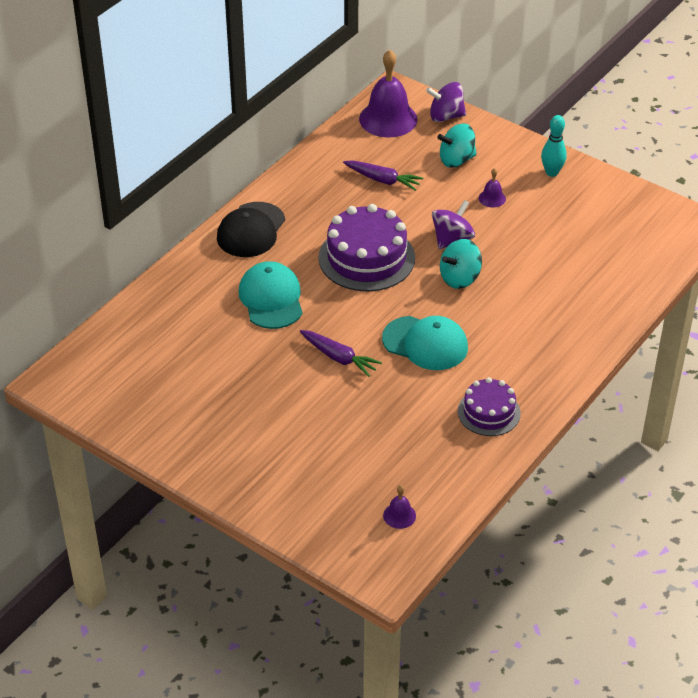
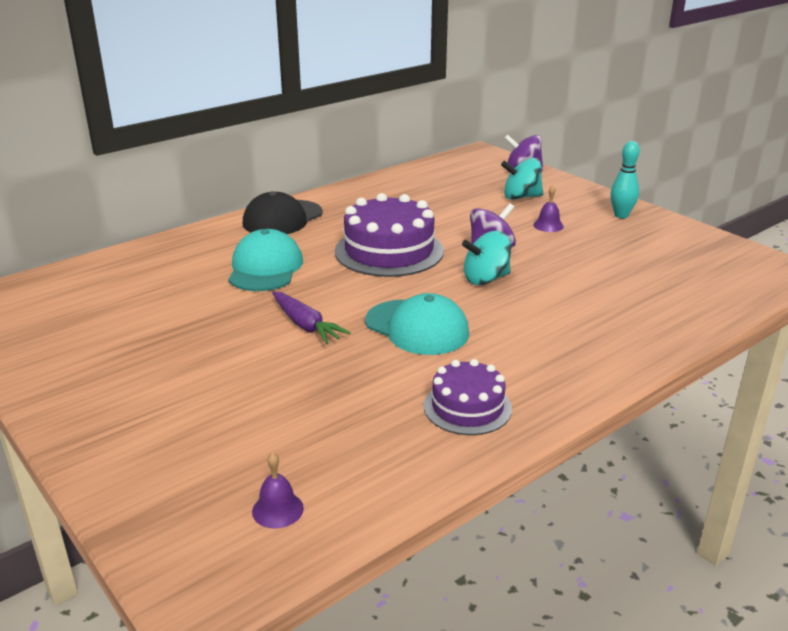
camera: 15 degrees right, 15 degrees down
(382, 180) = (438, 201): purple carrot -> none
(388, 119) = (464, 166): purple bell -> none

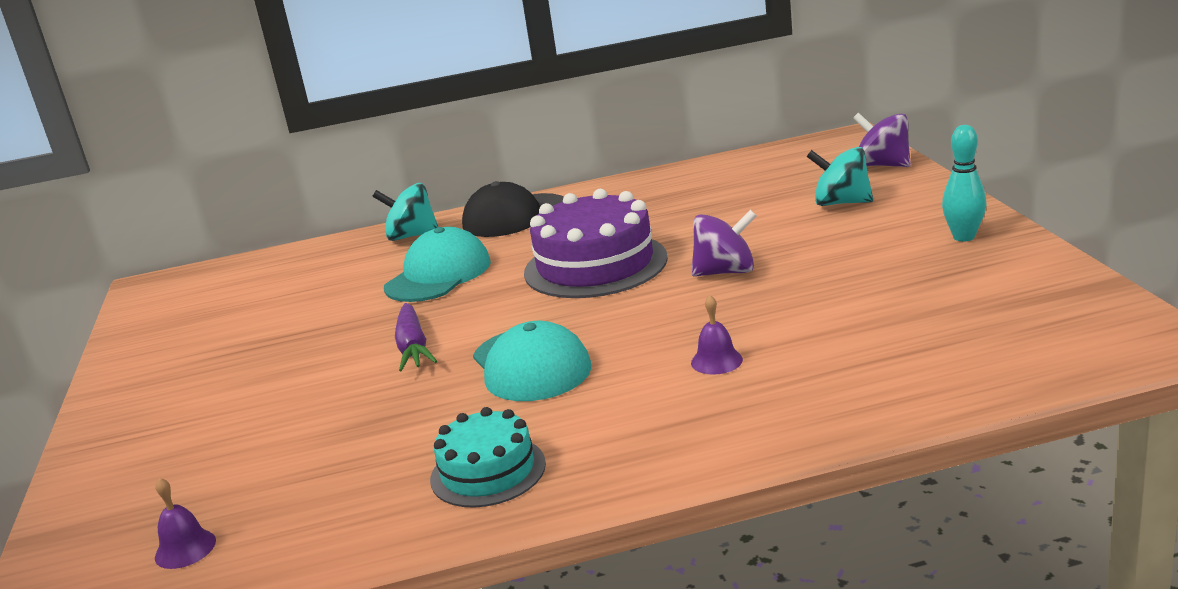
camera: 30 degrees right, 5 degrees down
(467, 407) = (488, 471): purple cake -> turquoise cake
(485, 279) = (677, 311): turquoise spinning top -> turquoise spinning top (411, 236)
(548, 225) = (838, 245): purple bell -> purple bell (716, 361)

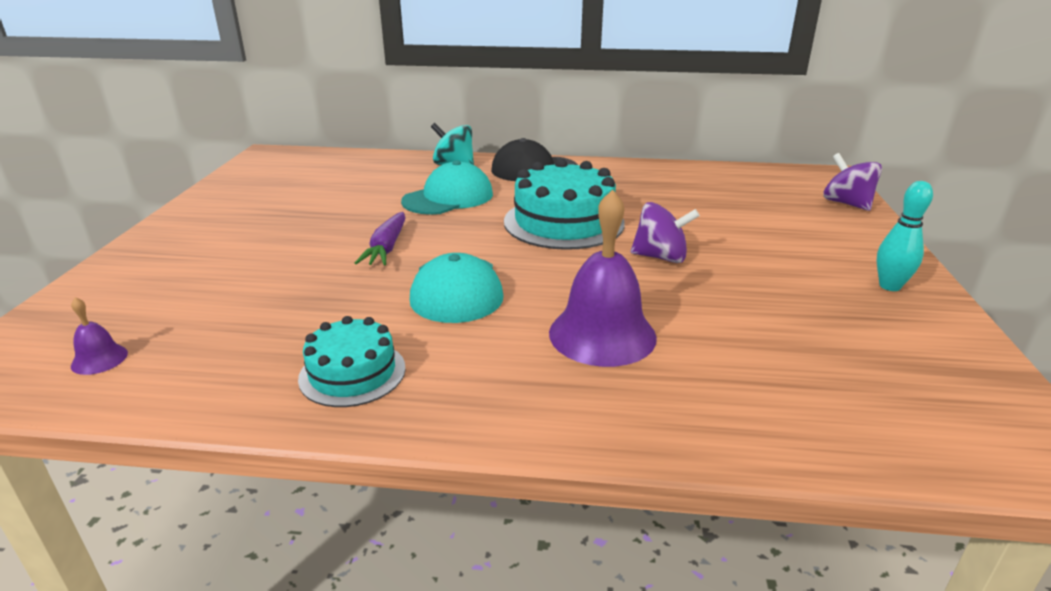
camera: 15 degrees right, 5 degrees up
(595, 265) = (563, 222): purple cake -> turquoise cake
(716, 361) = (602, 334): purple bell -> purple bell, size x2.25
(841, 203) = (793, 226): turquoise spinning top -> none

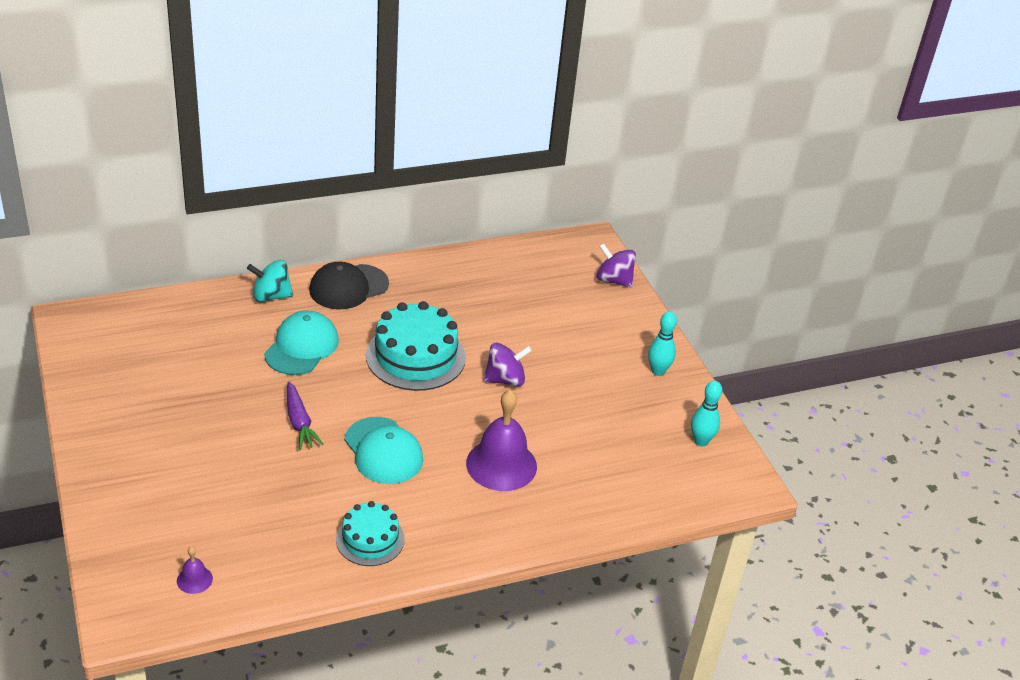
camera: 30 degrees left, 10 degrees up
(952, 376) = (701, 441): none -> turquoise bowling pin

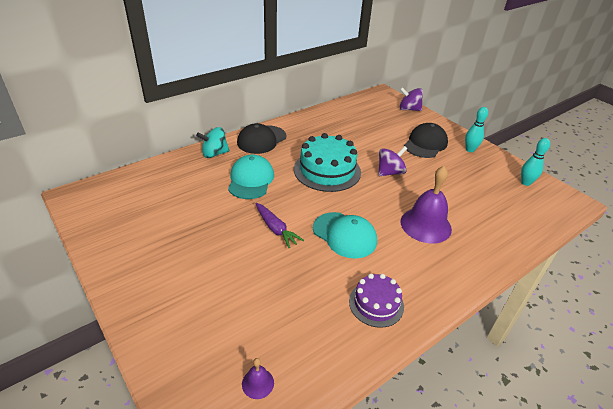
camera: 15 degrees left, 0 degrees up
(370, 539) = (376, 303): turquoise cake -> purple cake
(594, 346) = (425, 144): none -> black cap

